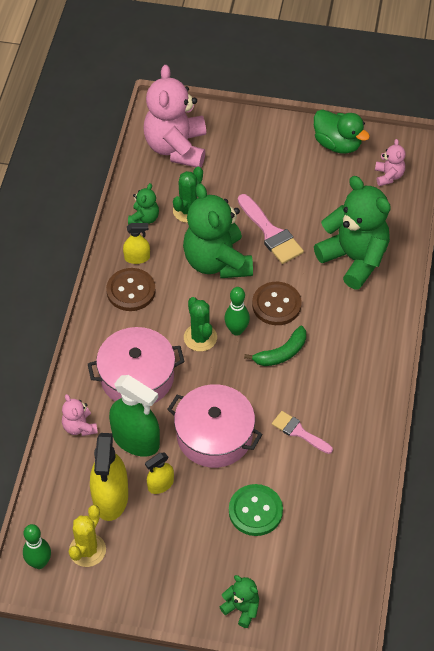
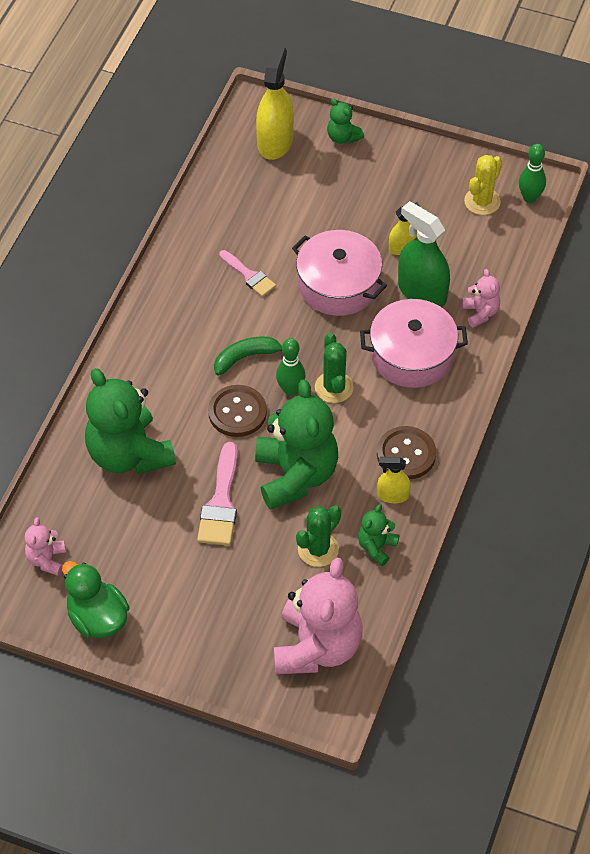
camera: 170 degrees left, 0 degrees up
(110, 497) = (454, 243): yellow spray bottle -> yellow spray bottle (275, 142)
(255, 511) = (311, 211): green button -> none
(271, 233) = (221, 503): pink brush -> pink brush turned 150 degrees counterclockwise

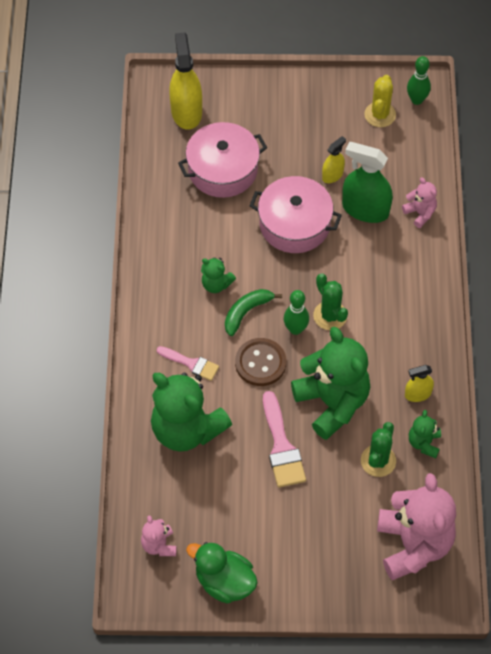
camera: 20 degrees left, 5 degrees up
(249, 276) = (217, 239): pink brush -> pink brush (191, 364)
(343, 137) = (241, 91): green teddy bear -> green teddy bear (216, 284)
(406, 454) = (413, 355): brown button -> none
(412, 355) = (381, 267): pink pot -> pink pot (223, 169)

